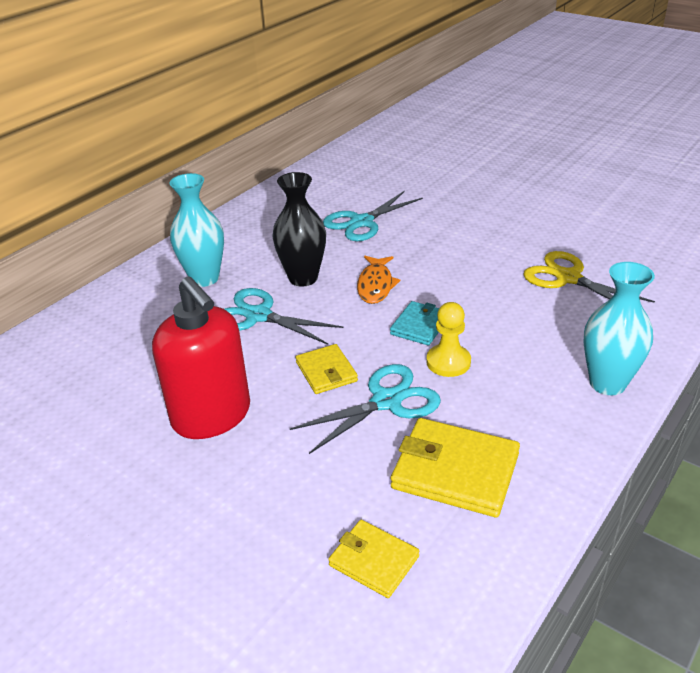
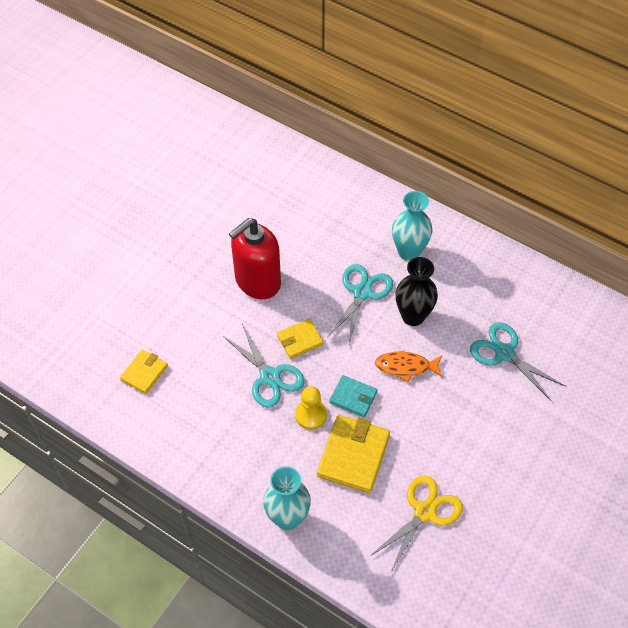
camera: 85 degrees right, 20 degrees up
(455, 471) = (206, 415): yellow wallet -> yellow wallet (353, 455)

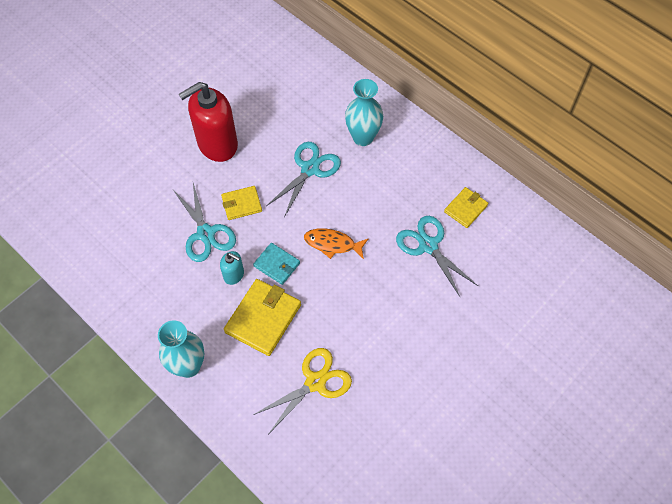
camera: 10 degrees right, 5 degrees up
(144, 373) = (94, 212): yellow wallet -> yellow wallet (465, 208)
(311, 415) = (234, 275): yellow pawn -> turquoise soap dispenser
(413, 316) = (351, 198): black vase -> none

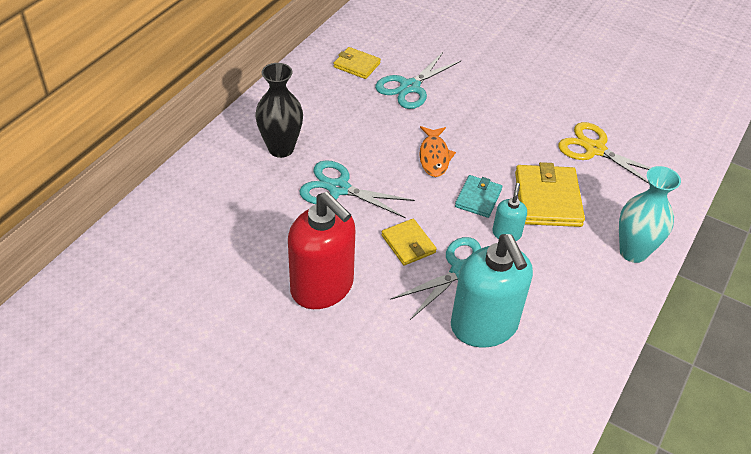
camera: 105 degrees left, 15 degrees down
(153, 235) = (484, 326): none -> turquoise soap dispenser
(263, 318) = (547, 199): yellow wallet -> yellow wallet turned 75 degrees clockwise
(363, 137) = (281, 148): turquoise vase -> black vase

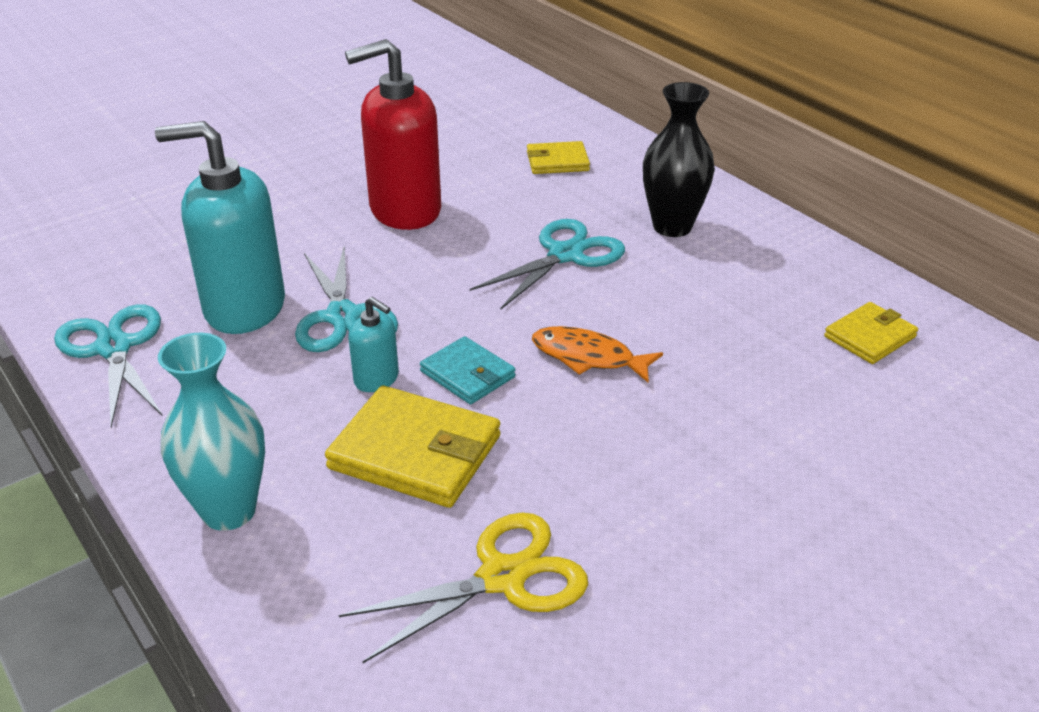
camera: 115 degrees right, 10 degrees down
(408, 244) = (424, 286): yellow wallet -> yellow wallet (557, 161)
(410, 87) = (788, 381): turquoise scissors -> turquoise scissors (114, 348)

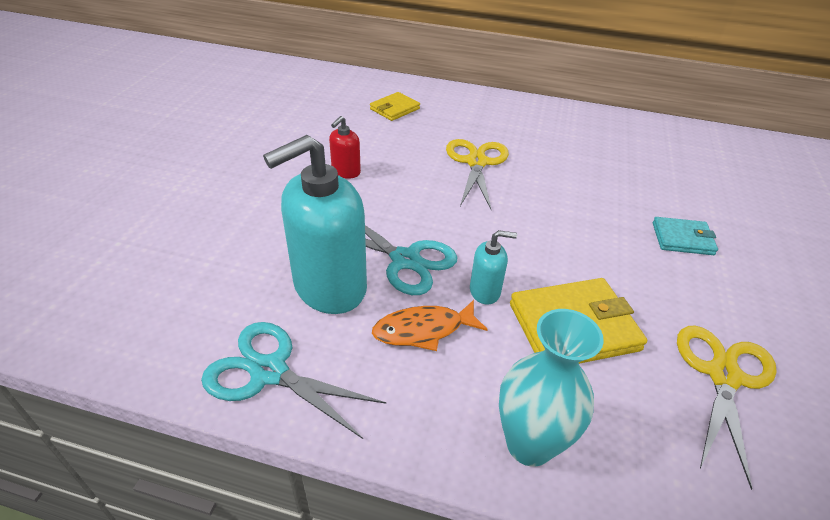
camera: 40 degrees left, 5 degrees up
(404, 210) = (346, 172): red soap dispenser -> red soap dispenser, size x0.46
(467, 374) = (529, 260): turquoise wallet -> turquoise wallet (682, 239)
(565, 255) = (476, 162): turquoise scissors -> yellow scissors
(588, 357) = (572, 217): orange fish -> orange fish (423, 330)
(672, 227) = (505, 125): black vase -> none
(869, 337) = (664, 147): yellow wallet -> none

